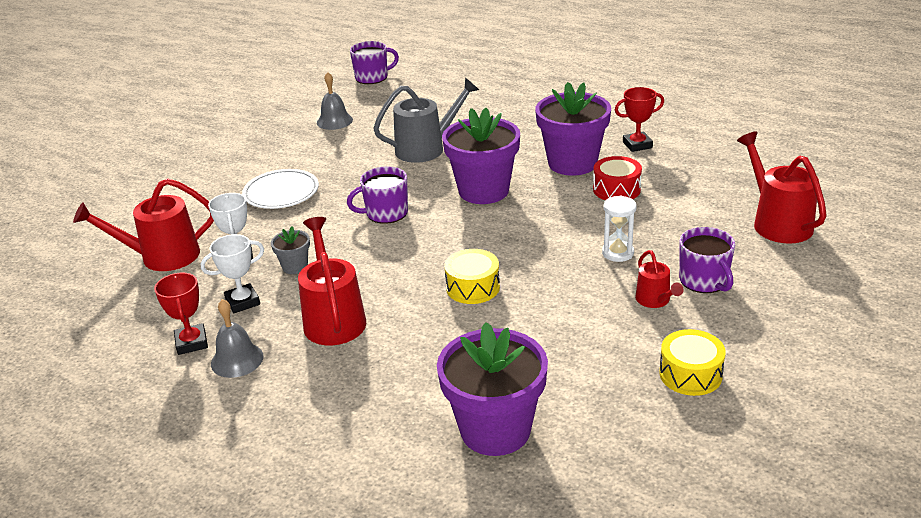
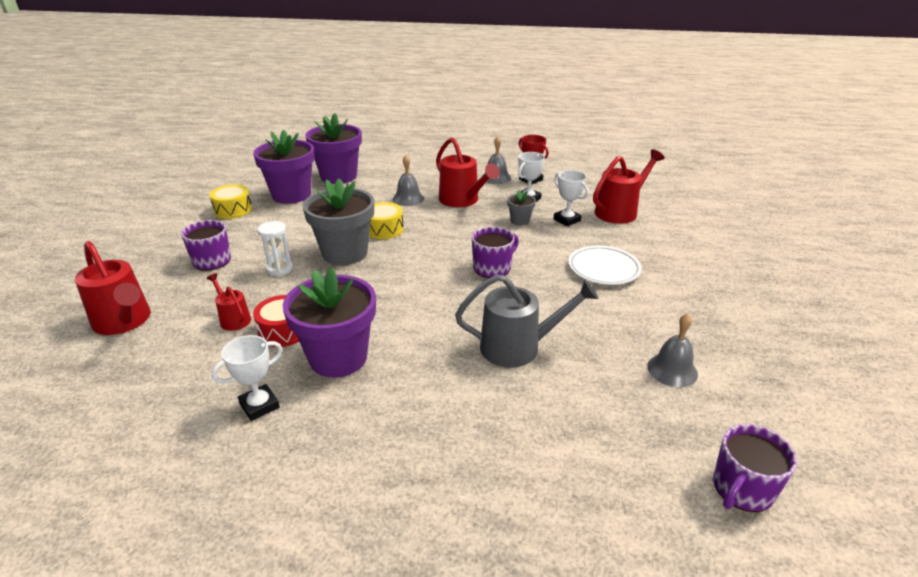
camera: 155 degrees right, 0 degrees up
(407, 340) = (408, 199): none -> grey bell
(426, 148) = (518, 347): grey watering can -> grey watering can turned 135 degrees counterclockwise
(483, 191) = (419, 305): purple flower pot -> purple flower pot (291, 195)
(536, 260) = (345, 253): none -> grey flower pot
(637, 145) = (259, 405): red trophy -> white trophy
(655, 300) = (251, 242): red watering can -> red watering can (233, 319)

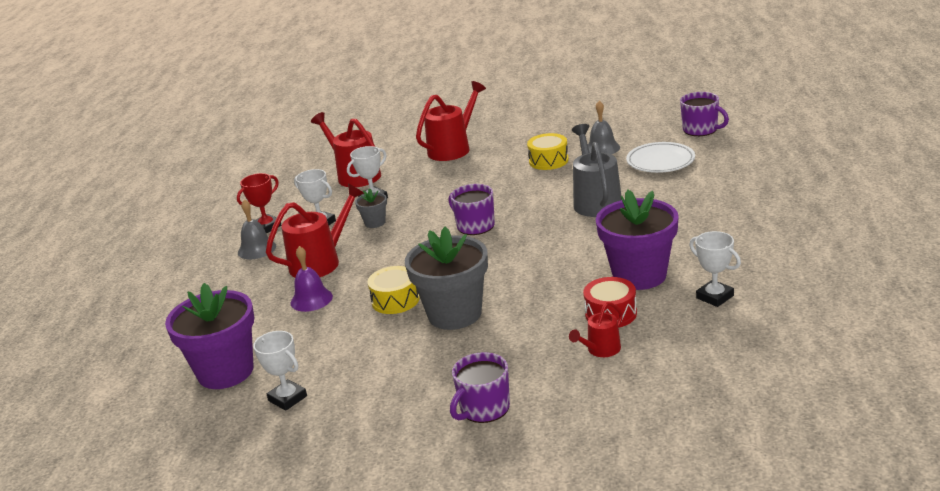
camera: 90 degrees left, 5 degrees down
(124, 321) = (629, 425): red watering can -> red watering can (453, 148)
(233, 210) = (335, 440): yellow drum -> yellow drum (548, 161)
(279, 269) = (496, 349): white hourglass -> none
(291, 195) = (287, 398): purple flower pot -> white trophy
(408, 199) = (311, 299): grey bell -> purple bell
(603, 269) = (469, 177): white plate -> white plate (660, 161)

